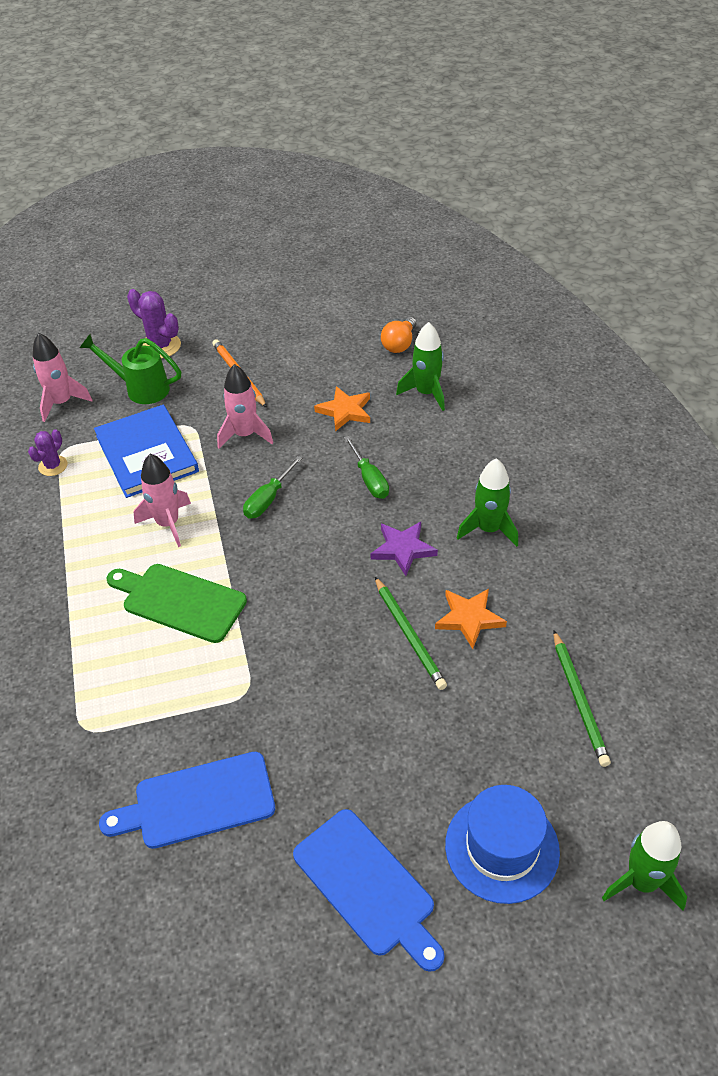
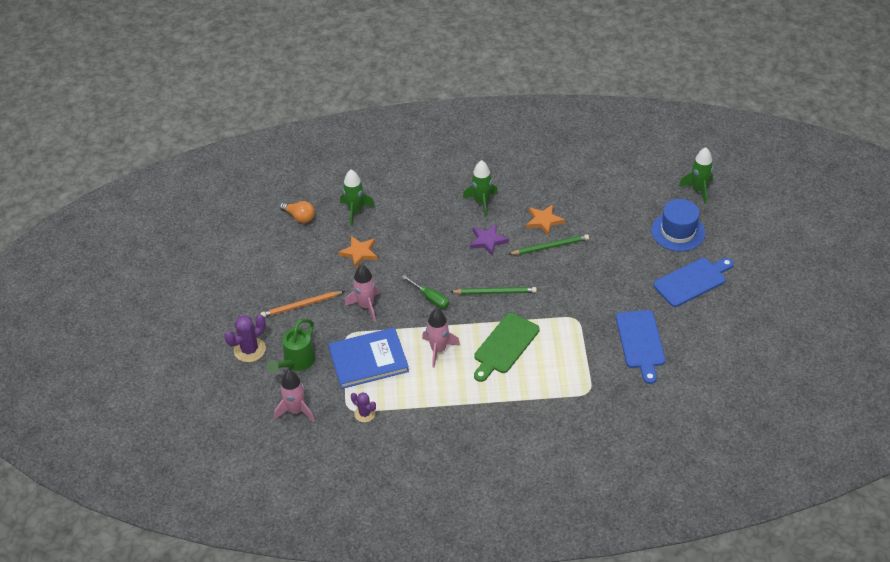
camera: 80 degrees left, 0 degrees up
(370, 480) = (427, 248): green screwdriver -> none
(579, 700) = (602, 189): green pencil -> green pencil (495, 292)

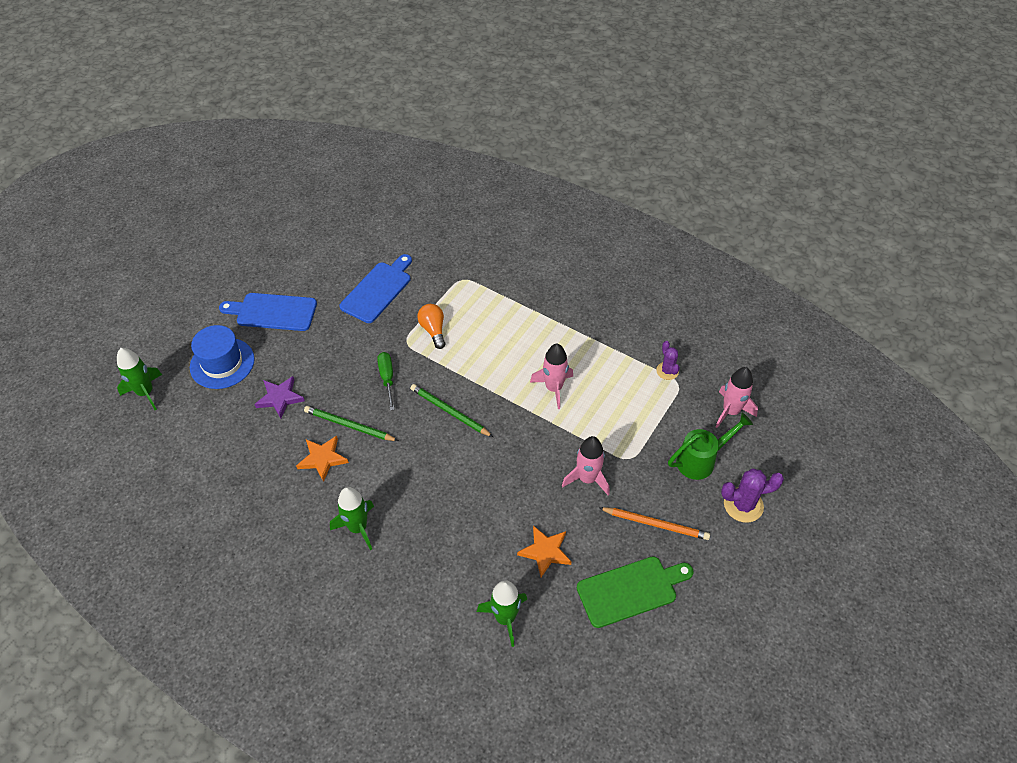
camera: 145 degrees left, 5 degrees up
(299, 217) = (578, 658): orange light bulb -> orange light bulb (433, 330)
(368, 360) = (627, 419): blue book -> none
(431, 298) = (516, 445): green screwdriver -> green screwdriver (387, 378)
(488, 241) = (400, 474): purple star -> purple star (280, 398)
(505, 346) = (491, 356): green cutting board -> green cutting board (630, 590)

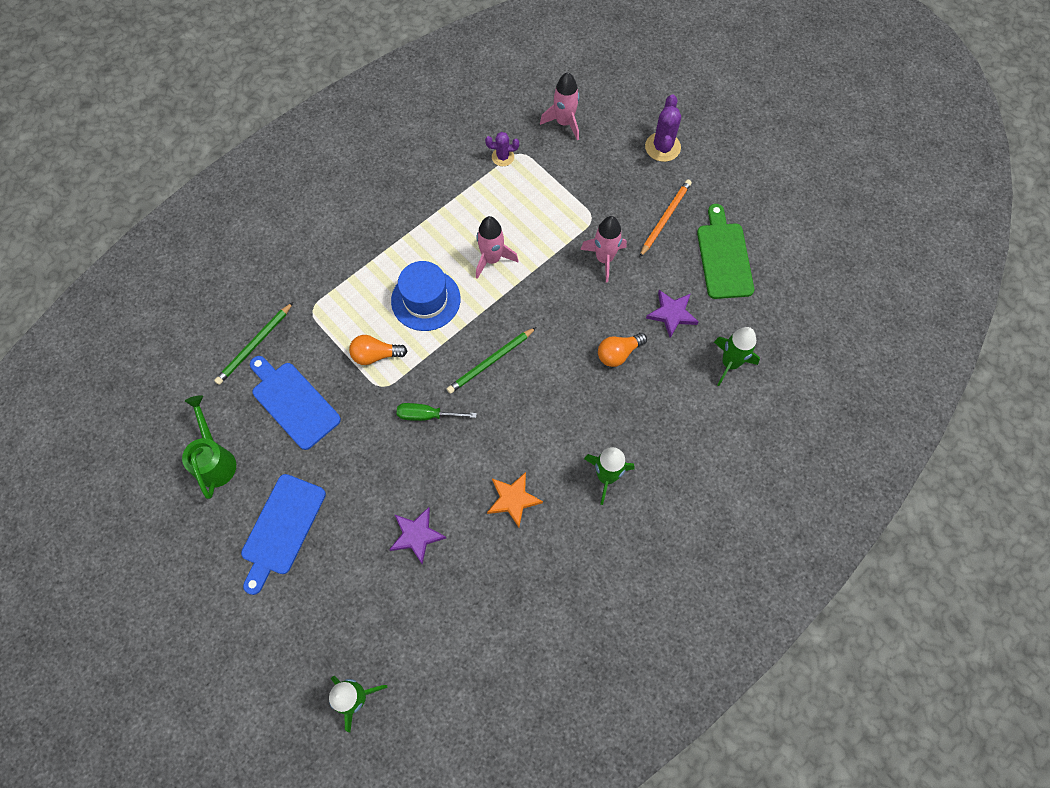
camera: 75 degrees left, 15 degrees up
(222, 363) = (342, 598): blue hat -> blue hat (425, 300)
(349, 425) = (478, 465): green pencil -> green pencil (255, 345)
(487, 512) = (618, 353): none -> orange light bulb
(545, 552) = (672, 314): orange star -> purple star
(701, 460) = (609, 162): green watering can -> green watering can (215, 459)

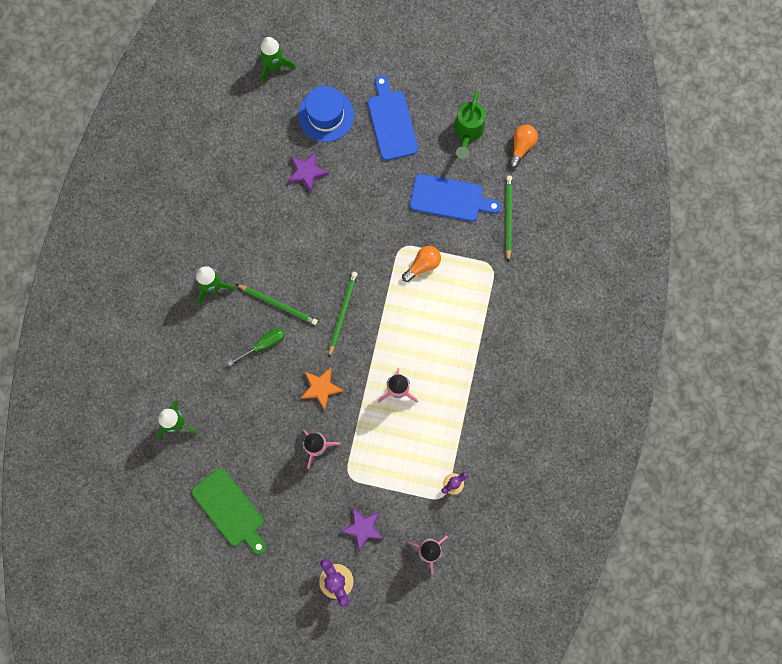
camera: 145 degrees right, 10 degrees up
(215, 459) = (467, 132): green watering can -> green watering can turned 60 degrees clockwise
(425, 300) = (420, 327): blue hat -> blue hat (326, 115)
(426, 415) = (357, 248): green screwdriver -> green screwdriver (264, 344)
(513, 499) = (263, 233): orange star -> orange star (321, 388)
(550, 412) = (278, 304): none -> green pencil
(618, 353) = (259, 378): orange light bulb -> orange light bulb (521, 146)
(665, 218) = (294, 514): orange pencil -> none
(672, 314) = (240, 435): purple star -> purple star (363, 528)

